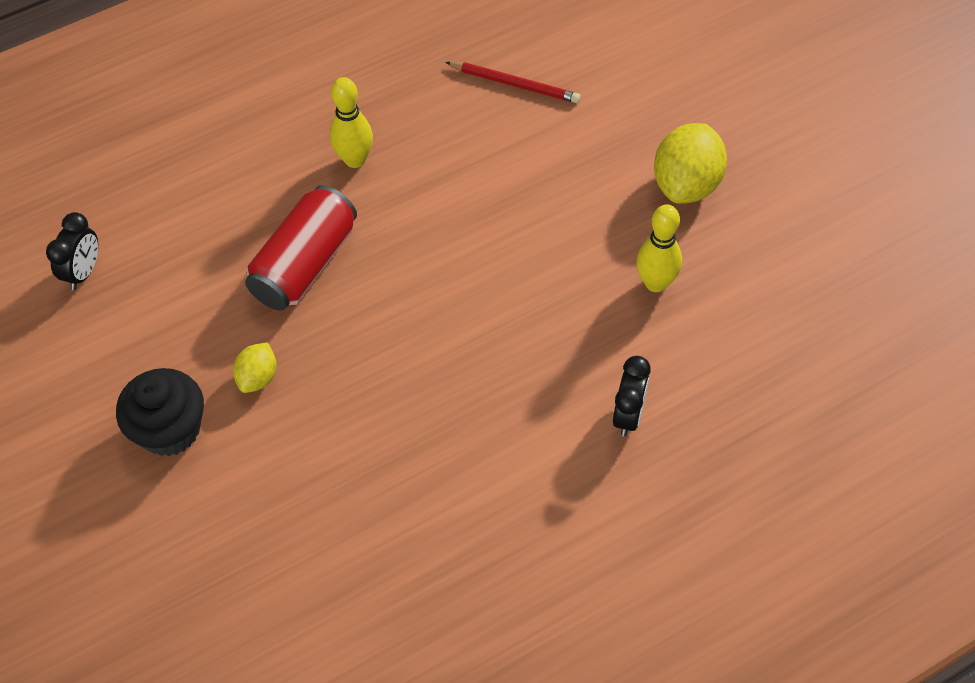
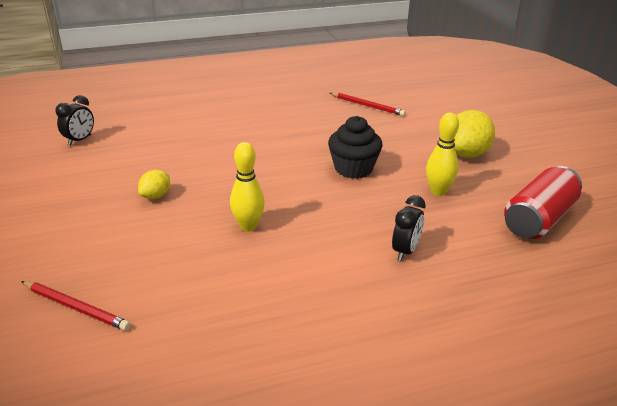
camera: 10 degrees right, 25 degrees down
(170, 429) = (85, 210): black cupcake -> black cupcake (353, 169)
(243, 603) = (76, 307): none -> red pencil
(305, 264) = (212, 154): red can -> red can (538, 219)
(355, 160) = (262, 120): yellow bowling pin -> yellow bowling pin (248, 226)

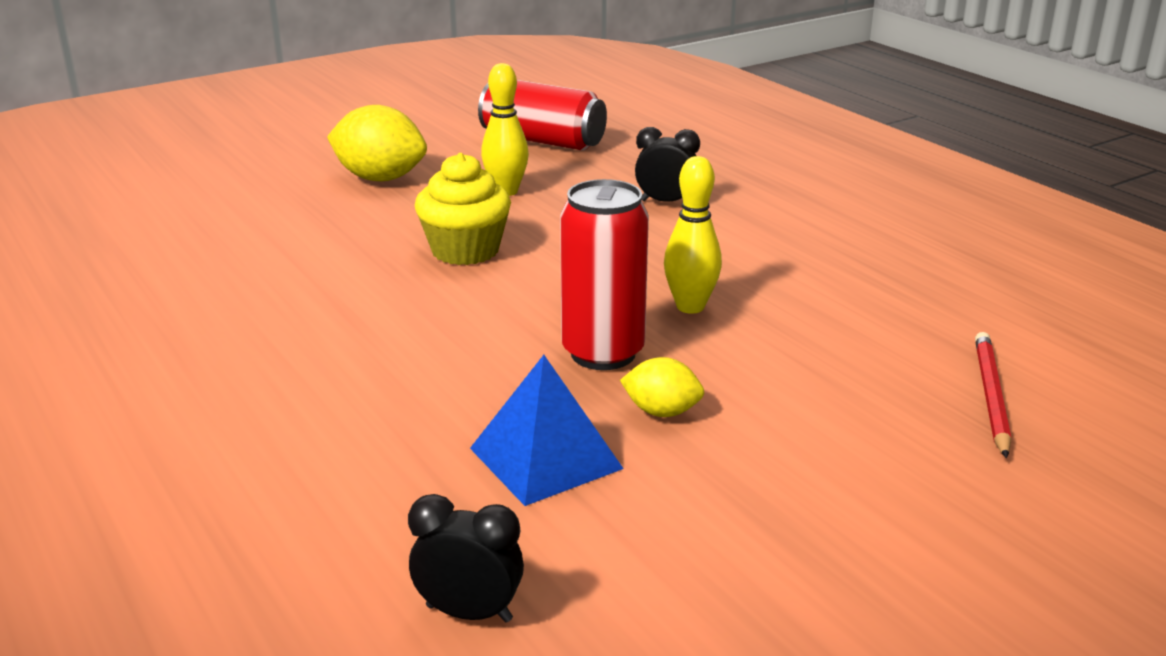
camera: 105 degrees left, 5 degrees down
(148, 164) = (545, 458): none -> blue pyramid
(218, 190) = (603, 353): none -> red can
(353, 169) = (465, 250): black cupcake -> yellow cupcake
(367, 106) = (194, 261): red pencil -> none

